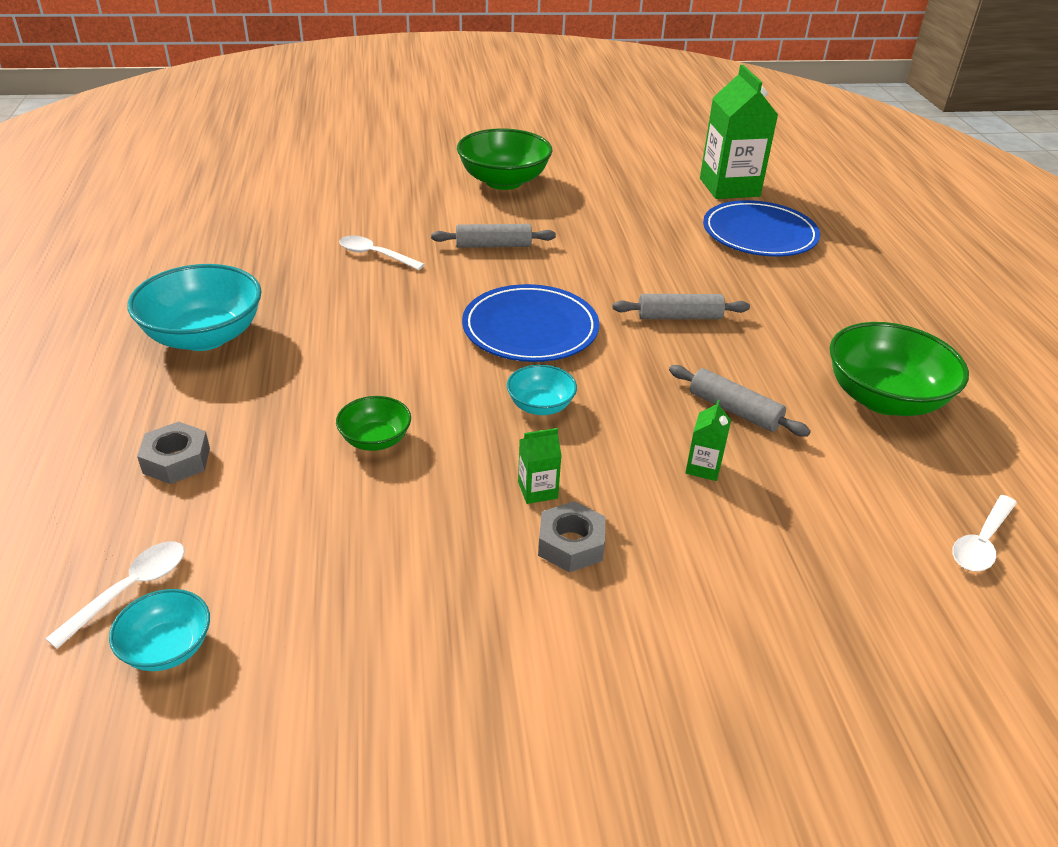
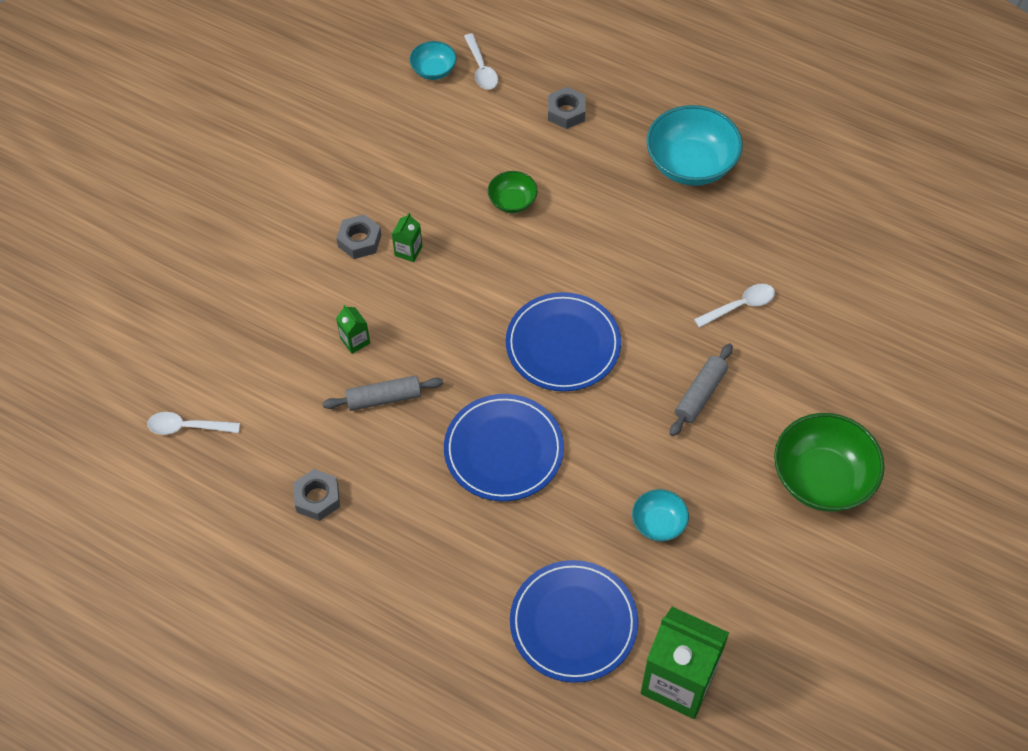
camera: 130 degrees right, 20 degrees up
(540, 406) = (476, 297): turquoise bowl -> turquoise bowl (658, 523)
(679, 317) = (503, 450): grey rolling pin -> blue plate
(884, 399) = (317, 498): green bowl -> grey nut
(981, 542) = (188, 427): white spoon -> white spoon turned 75 degrees counterclockwise

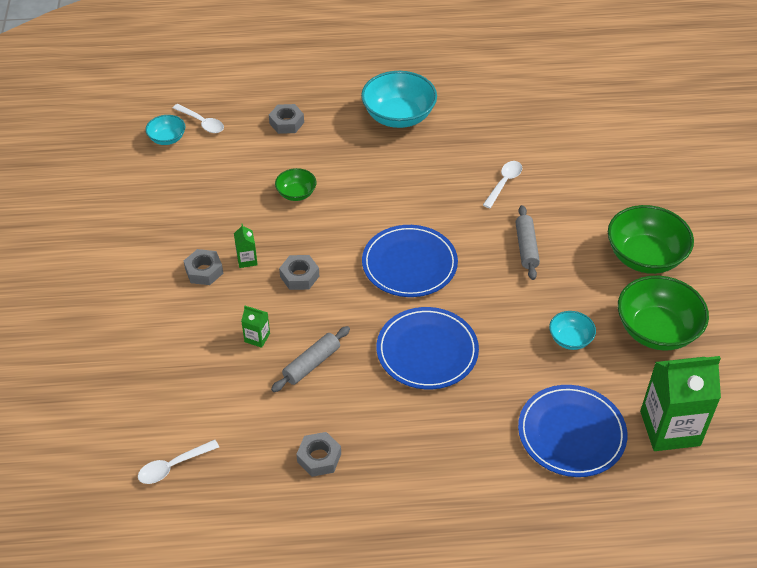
camera: 35 degrees left, 10 degrees down
(444, 297) = (299, 276): none -> grey nut
(760, 569) = (656, 330): none -> green bowl

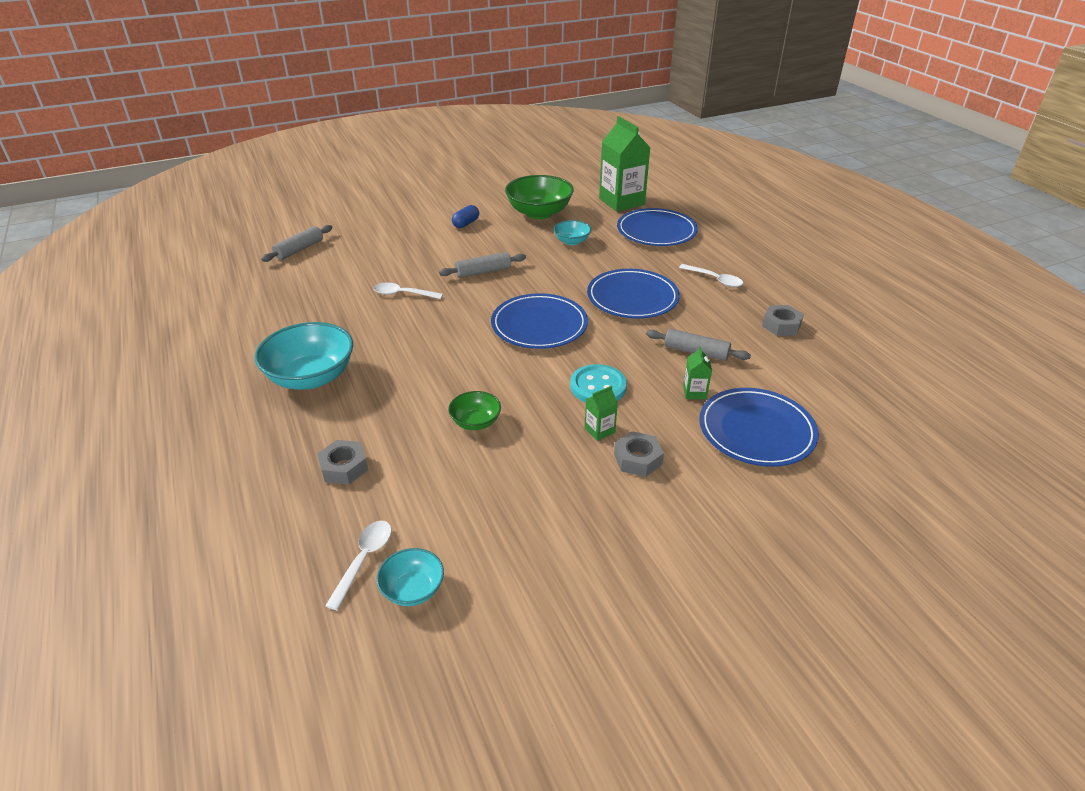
camera: 110 degrees left, 10 degrees down
(173, 466) = (872, 400): white spoon -> white spoon (714, 279)
(189, 358) = (756, 430): none -> blue plate
(299, 276) = (598, 386): grey nut -> turquoise button
(620, 125) = (299, 249): none -> grey rolling pin
(644, 257) = (466, 223): green bowl -> blue capsule

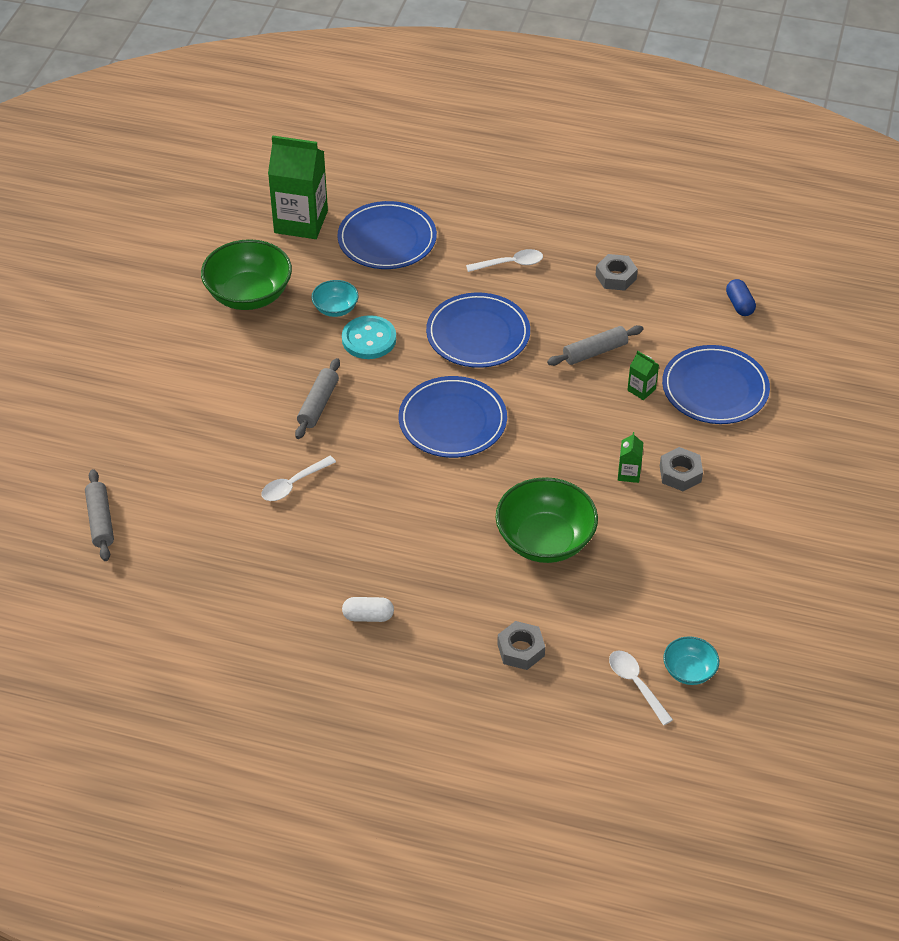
camera: 50 degrees left, 10 degrees up
(311, 377) = (368, 616): turquoise bowl -> white capsule
(466, 223) = (203, 362): blue capsule -> blue capsule (739, 305)
(475, 422) = (545, 540): green bowl -> green bowl, size x1.93
(598, 386) = (576, 439): turquoise button -> turquoise button (369, 339)

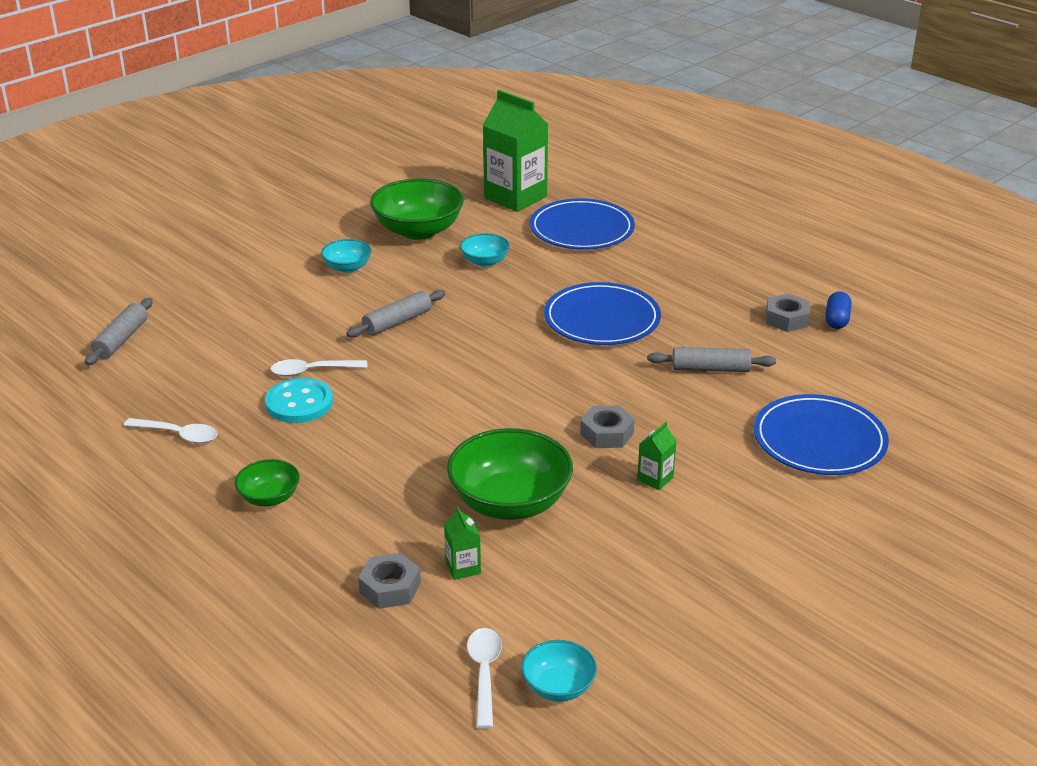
camera: 30 degrees right, 15 degrees down
(224, 362) = (347, 267): none -> turquoise bowl
(368, 616) = (269, 497): white capsule -> green bowl
(369, 339) = (493, 291): turquoise button -> turquoise button (299, 403)
(452, 421) = (511, 375): blue plate -> none
(510, 264) = (684, 278): white spoon -> white spoon (178, 435)
(641, 390) = (733, 414): green carton -> green carton (463, 567)
(680, 474) = (713, 499): grey nut -> grey nut (606, 433)
(739, 305) = (908, 380): blue capsule -> blue capsule (837, 320)

